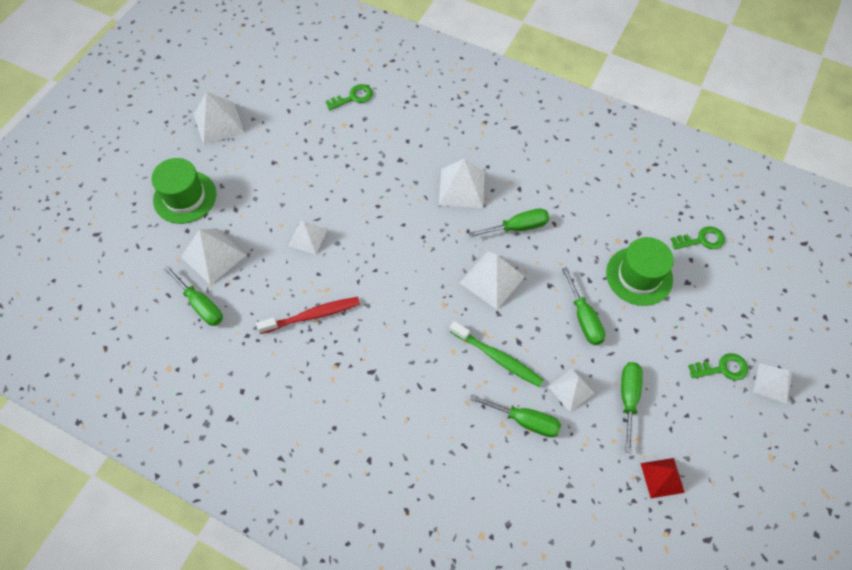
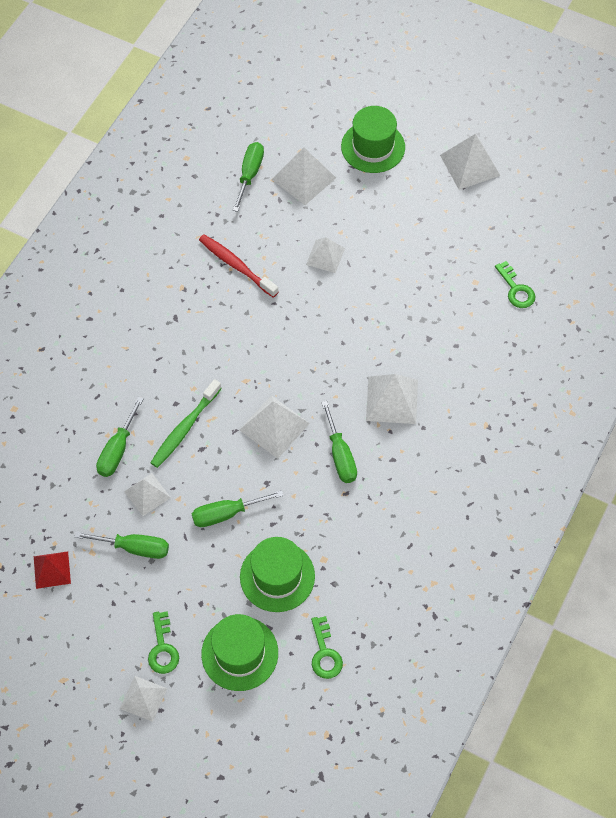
camera: 90 degrees right, 0 degrees up
(201, 305) = (250, 174): green screwdriver -> green screwdriver turned 150 degrees clockwise
(312, 315) = (236, 265): red toothbrush -> red toothbrush turned 150 degrees clockwise
(714, 304) = (239, 653): none -> green hat

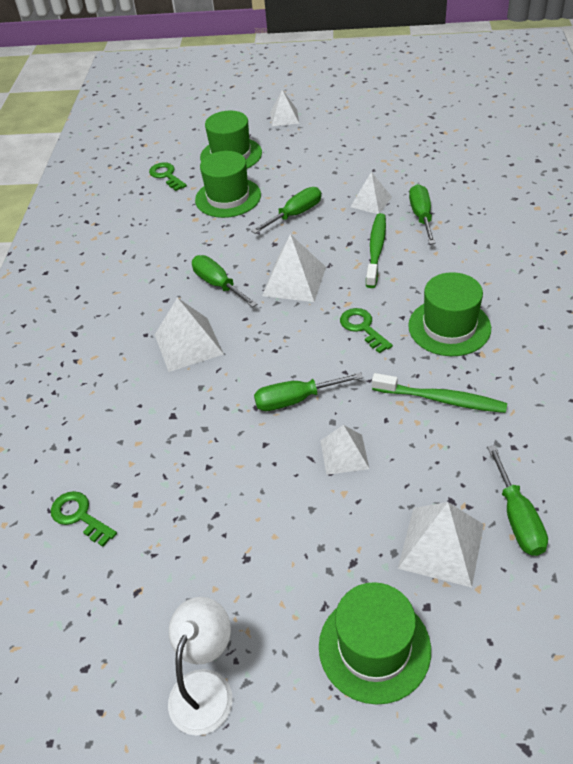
camera: 160 degrees right, 15 degrees down
(52, 569) = (404, 143): red pyramid -> none
(134, 548) = (353, 173): green screwdriver -> green screwdriver (295, 400)
(163, 648) = (289, 139): green key -> green key (362, 328)
(186, 320) = (449, 327): none -> green hat
(236, 265) = (441, 399): red toothbrush -> green toothbrush
(470, 165) = (206, 687): white pyramid -> white lamp

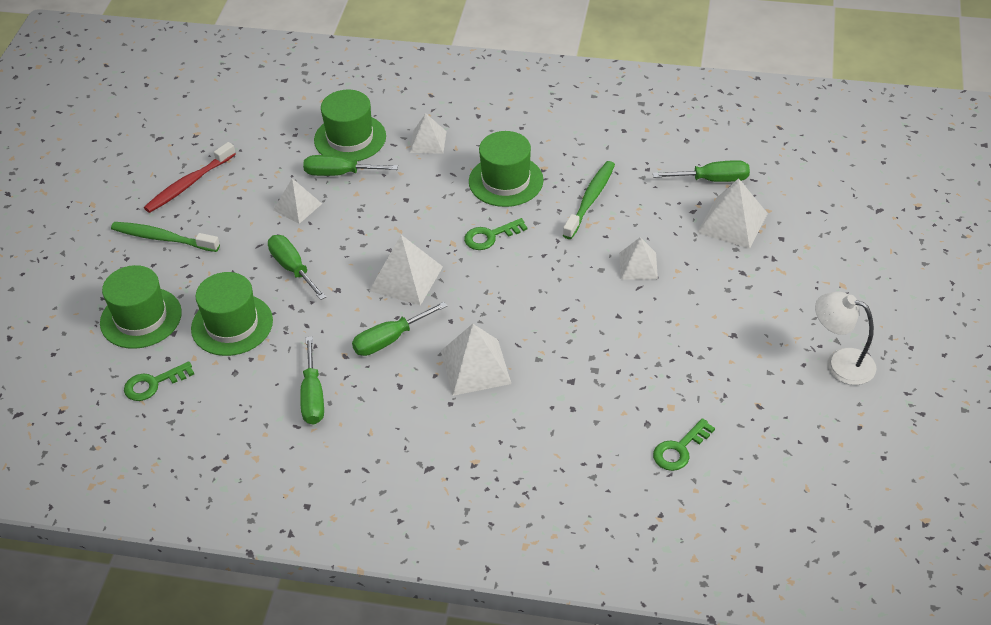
camera: 85 degrees left, 0 degrees up
(284, 117) = (82, 261): white pyramid -> white pyramid (428, 141)
(295, 400) = (570, 291): green screwdriver -> green screwdriver (313, 396)
(374, 647) = (811, 269): green hat -> green hat (350, 138)
(376, 250) = (379, 213): green toothbrush -> green toothbrush (163, 238)
(381, 142) = (189, 184): none -> red toothbrush

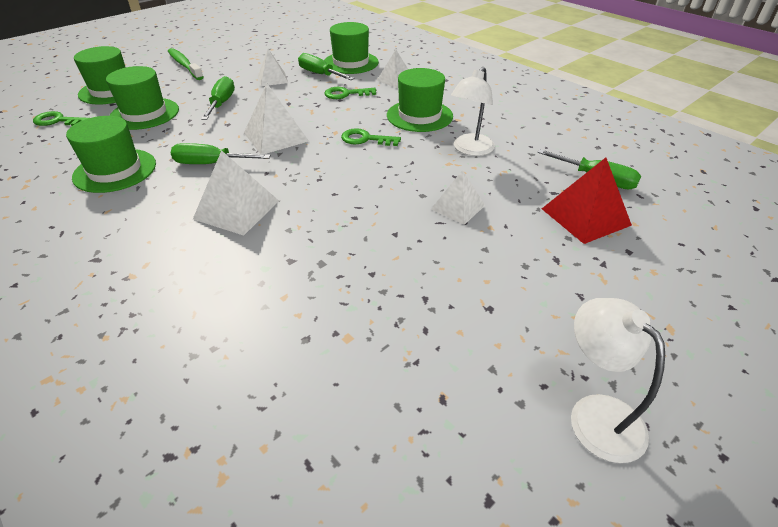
camera: 35 degrees right, 5 degrees down
(189, 184) = (236, 50): red toothbrush -> none
(313, 396) = (115, 170): green screwdriver -> green hat
(590, 199) = (470, 149): green toothbrush -> white lamp
(679, 449) = (303, 387): green key -> green key (346, 94)
(732, 223) = (585, 216): white pyramid -> red pyramid

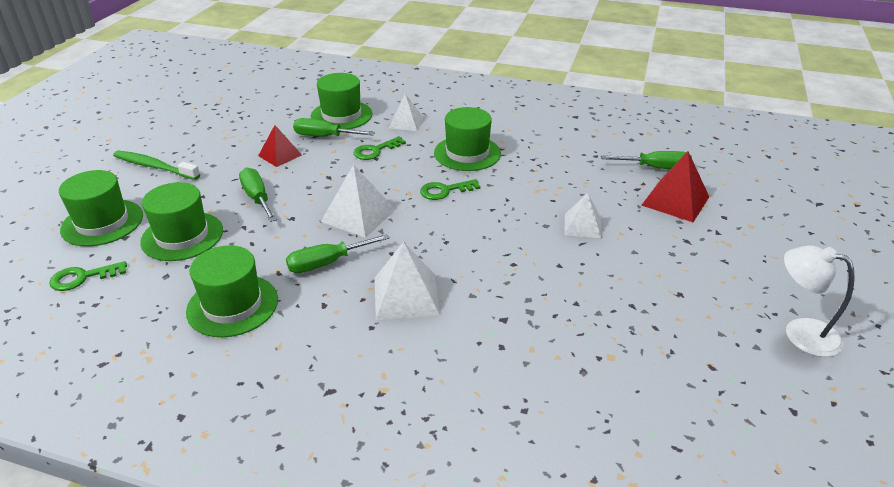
camera: 30 degrees left, 5 degrees down
(273, 79) = (280, 155): white pyramid -> red pyramid
(470, 149) = (541, 172): white lamp -> none

